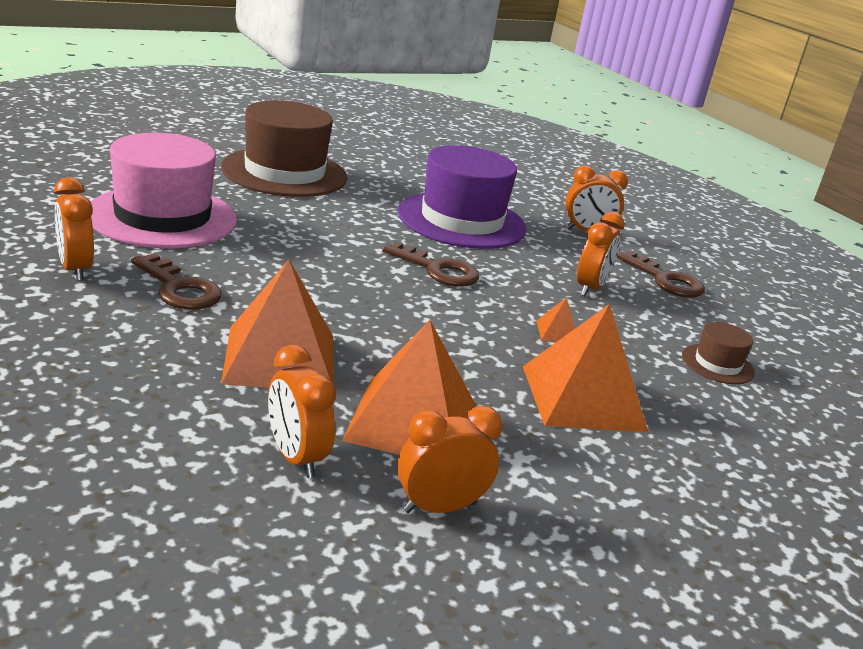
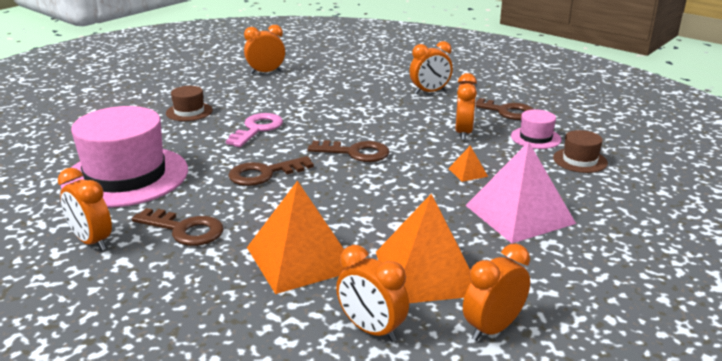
camera: 15 degrees left, 0 degrees up
(284, 172) = (189, 112): brown hat -> brown hat, size x0.45
(313, 260) = (264, 174): none -> brown key
(345, 212) = (257, 129): none -> pink key
(405, 156) = (266, 72): none -> orange clock
(461, 220) = (342, 110): purple hat -> none
(583, 398) = (519, 214): orange pyramid -> pink pyramid
(680, 321) = (535, 138): none -> pink hat

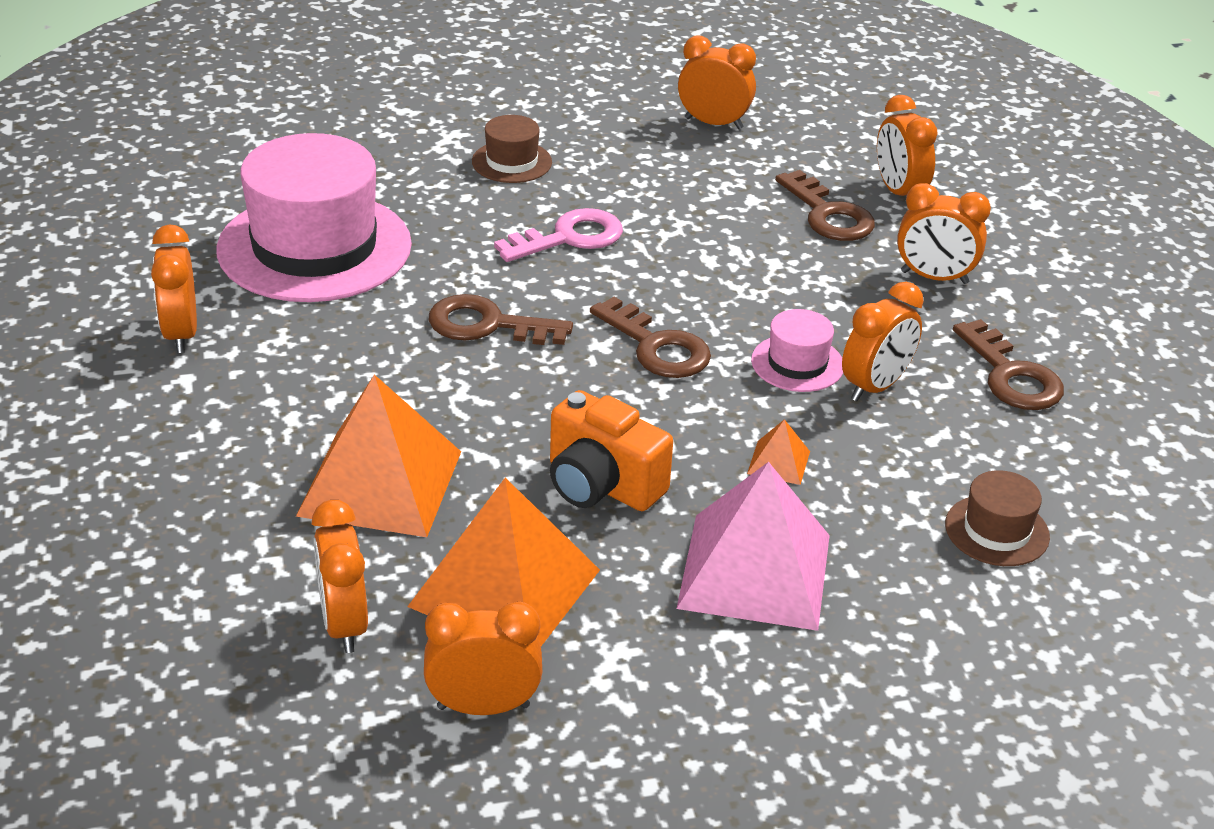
camera: 35 degrees right, 10 degrees up
(185, 230) = (295, 369): brown key -> brown key (828, 215)
(375, 71) = (899, 192): none -> orange clock
(408, 212) = (601, 485): none -> orange camera
(535, 138) = (986, 452): pink hat -> pink hat (797, 363)

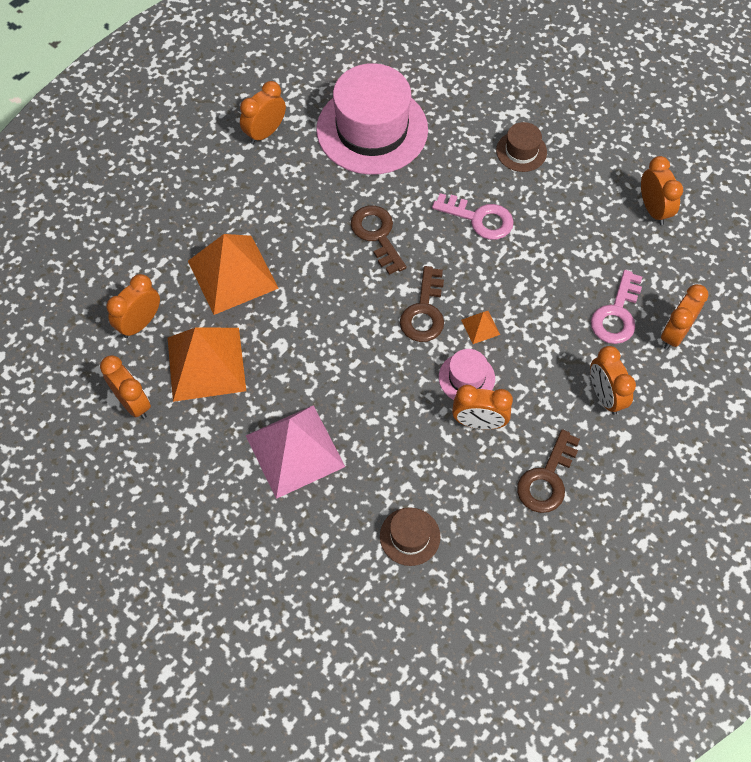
camera: 55 degrees right, 25 degrees up
(601, 485) = (302, 355): orange camera -> none
(778, 462) = (380, 415): orange pyramid -> orange pyramid (480, 327)
(828, 215) = (616, 314): brown key -> pink key

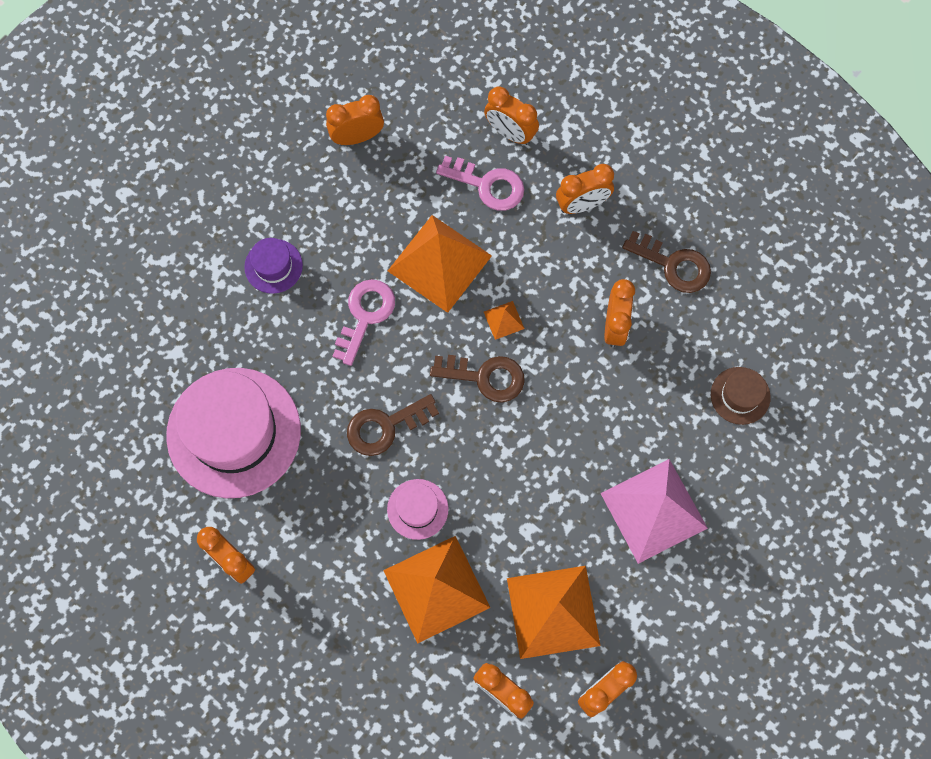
camera: 90 degrees left, 10 degrees up
(466, 378) = (564, 336): pink hat -> pink hat (417, 509)
(521, 151) = (273, 266): brown hat -> purple hat
(533, 275) = (440, 263): none -> orange pyramid

